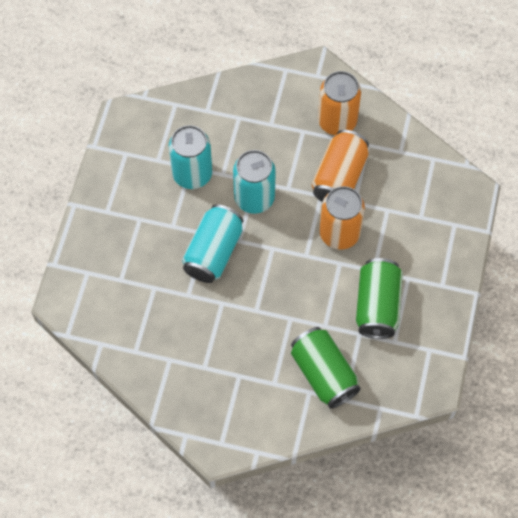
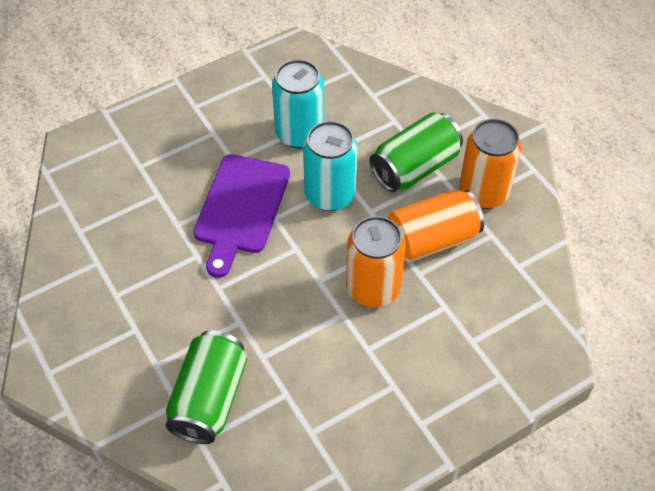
camera: 45 degrees right, 10 degrees down
(213, 252) = (240, 208): turquoise can -> purple cutting board
(377, 306) = (333, 384): green can -> green can (415, 167)

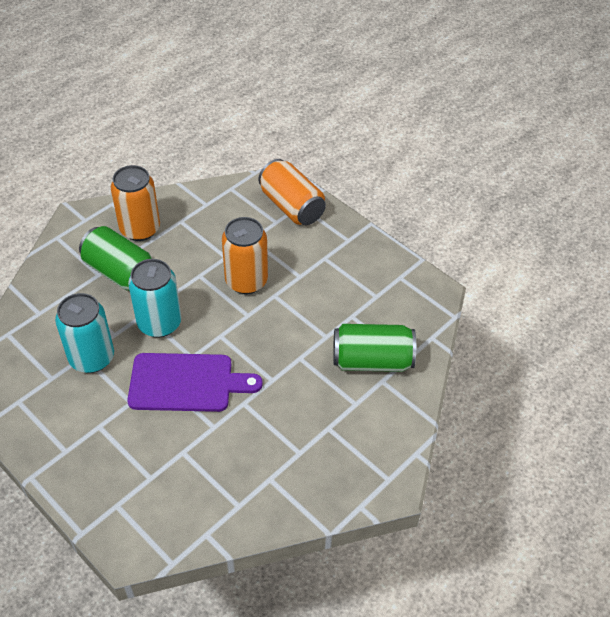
camera: 105 degrees left, 5 degrees down
(430, 240) = (193, 254): orange can -> orange can (291, 206)

